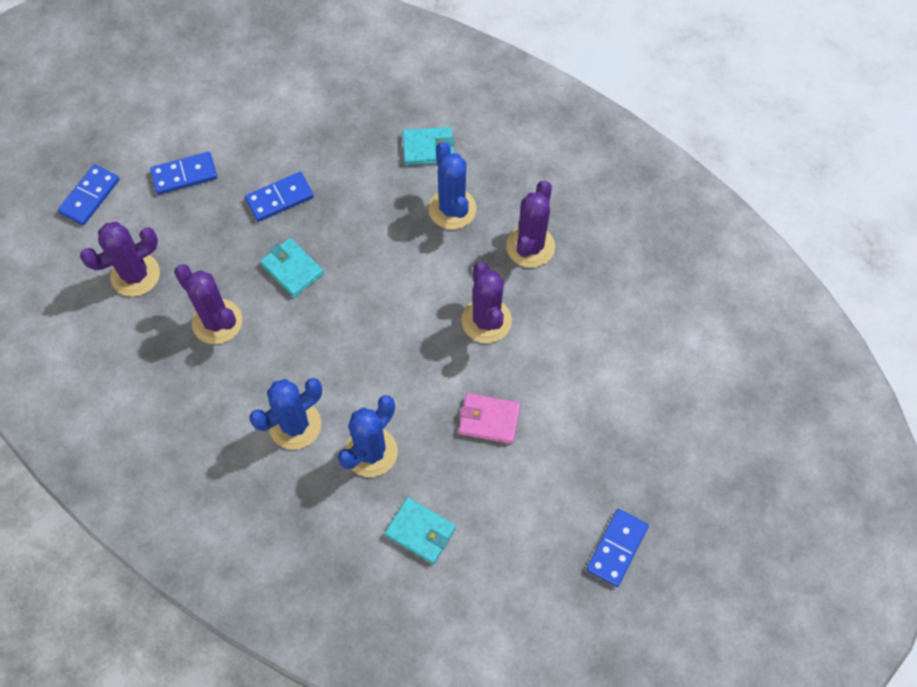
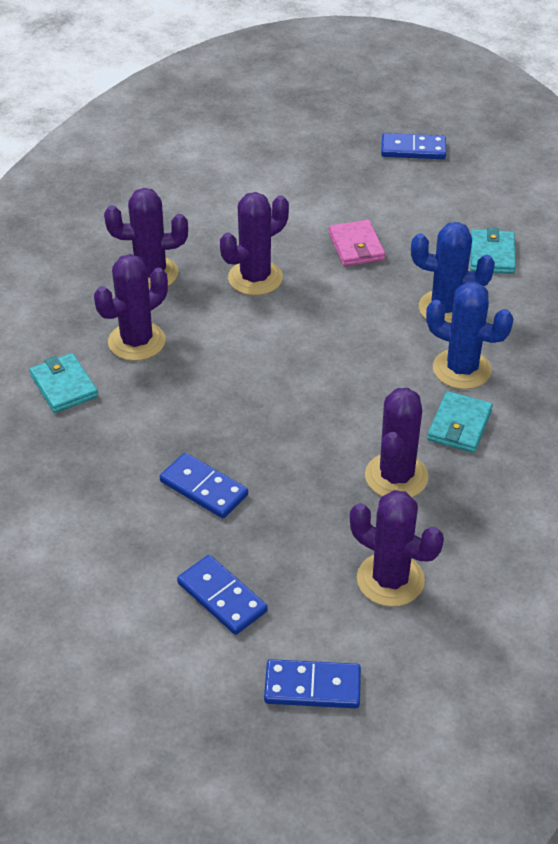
camera: 115 degrees left, 20 degrees down
(292, 269) = (290, 440): turquoise wallet -> turquoise wallet (459, 425)
(452, 209) = (137, 341): blue cactus -> purple cactus

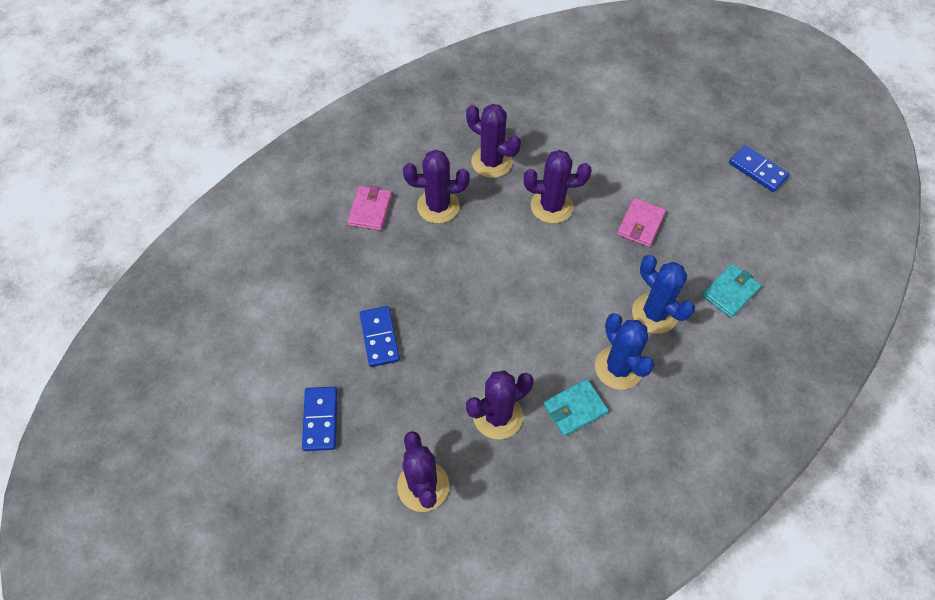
camera: 40 degrees right, 15 degrees up
(64, 386) = (370, 210): turquoise wallet -> pink wallet
(312, 687) = (311, 520): blue domino -> none

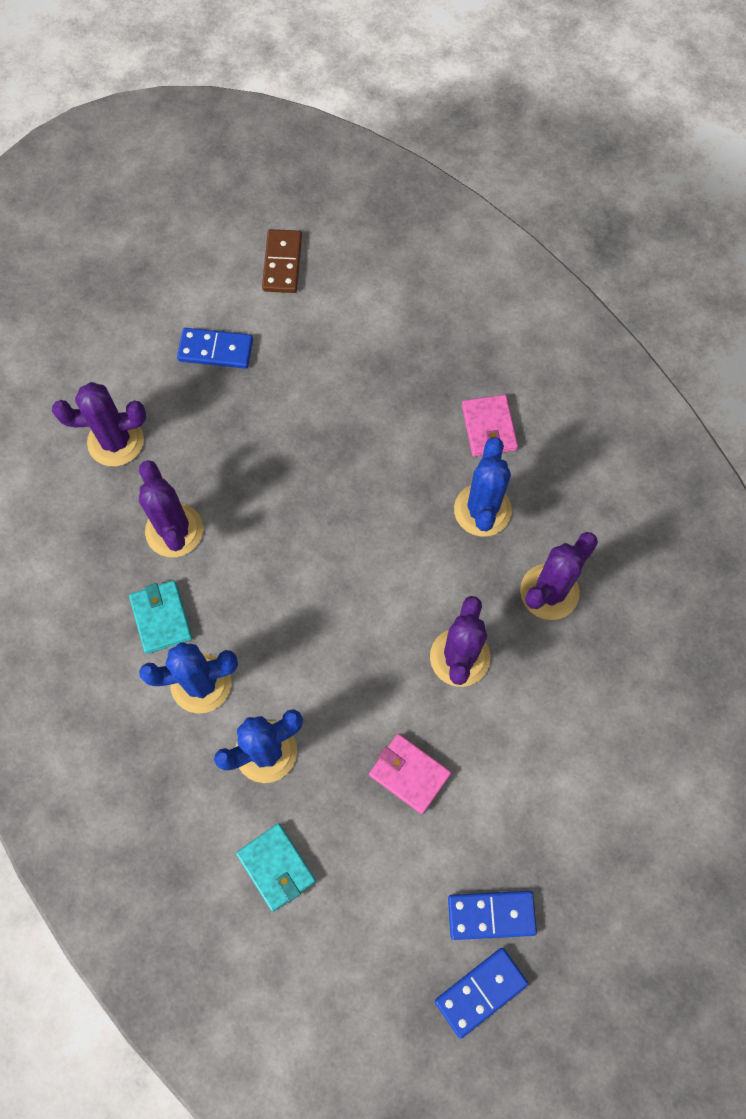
camera: 100 degrees right, 10 degrees up
(225, 381) = (282, 263): none -> brown domino
(370, 210) = (489, 427): pink wallet -> pink wallet turned 60 degrees clockwise
(380, 337) = (302, 419): blue domino -> blue domino (491, 915)
(438, 206) = (482, 510): purple cactus -> blue cactus

